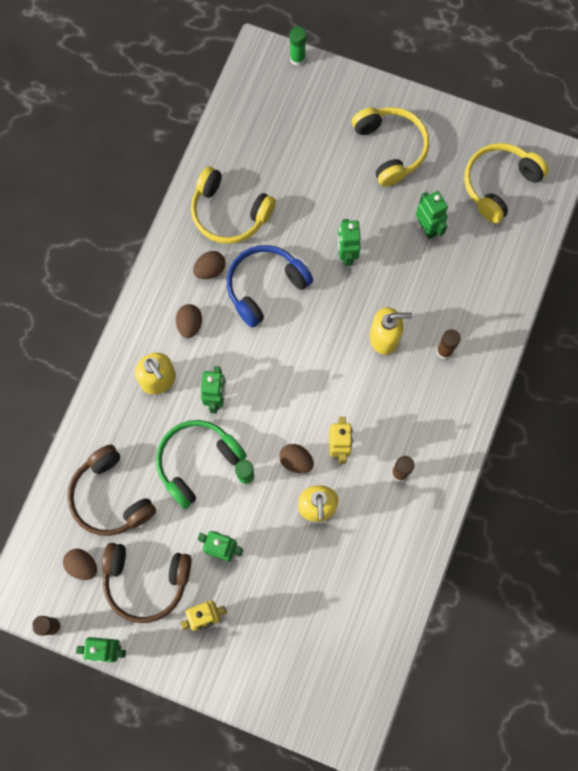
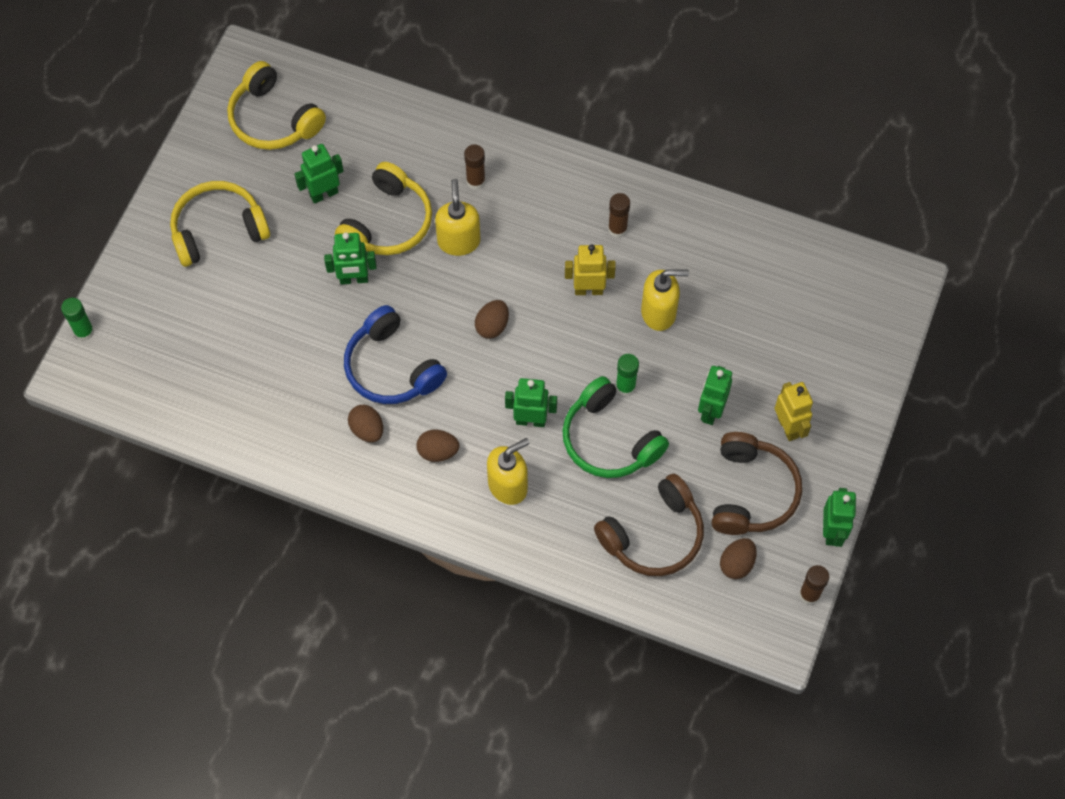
camera: 90 degrees left, 10 degrees down
(229, 213) = (293, 409): yellow headphones -> yellow headphones (388, 222)
(296, 461) = (606, 334): brown egg -> brown egg (492, 326)

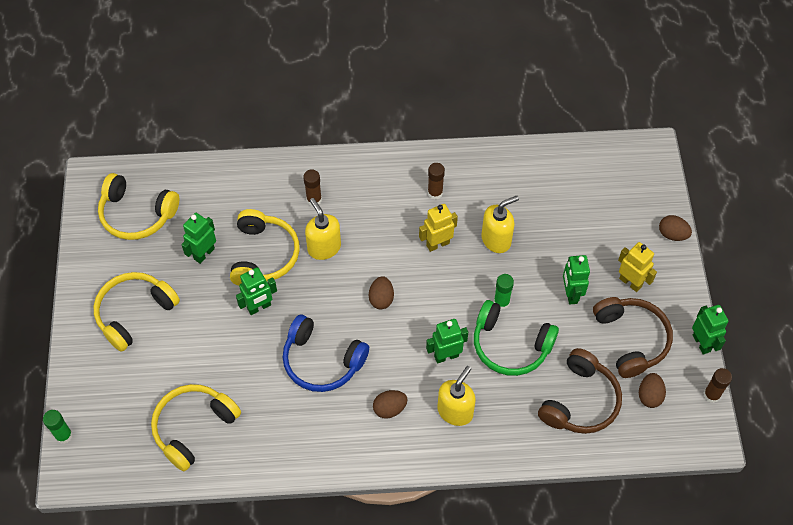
camera: 25 degrees left, 5 degrees down
(220, 381) = (193, 427): none -> yellow headphones
(367, 430) = (327, 415): brown egg -> brown egg (672, 234)

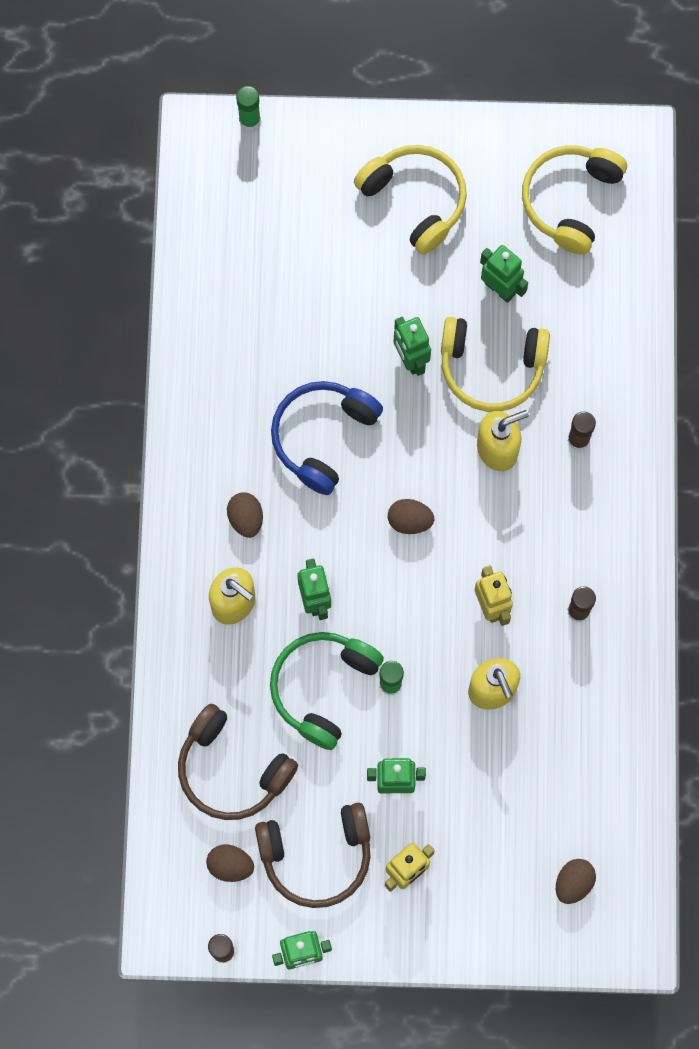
camera: 95 degrees right, 15 degrees up
(193, 427) = (244, 274): yellow headphones -> none
(672, 234) = (482, 949): brown egg -> brown egg (573, 883)

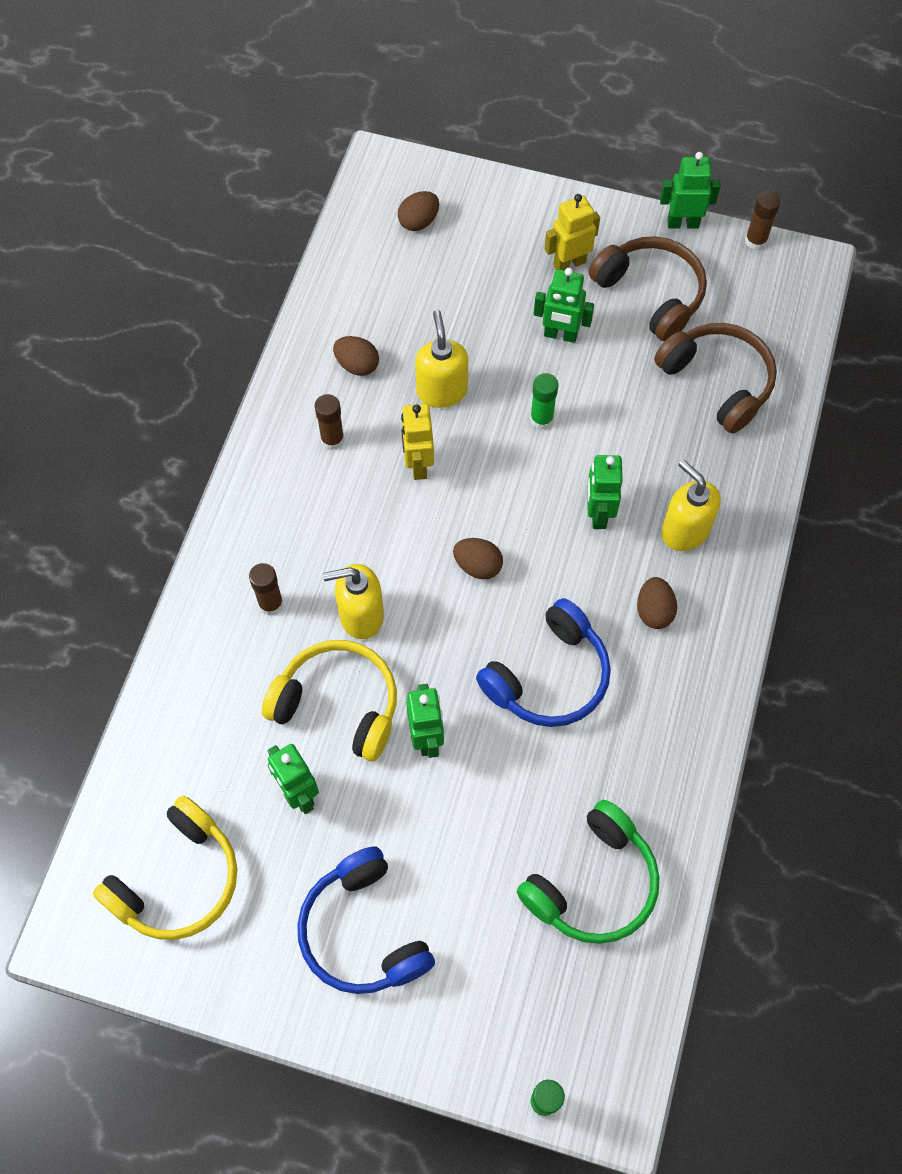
camera: 165 degrees left, 10 degrees down
(230, 865) = (735, 304): brown egg -> brown egg (357, 365)
(317, 856) = (651, 294): brown headphones -> brown headphones turned 45 degrees clockwise
(323, 687) = (610, 431): green headphones -> green headphones (593, 883)
(415, 200) = (363, 931): yellow headphones -> blue headphones

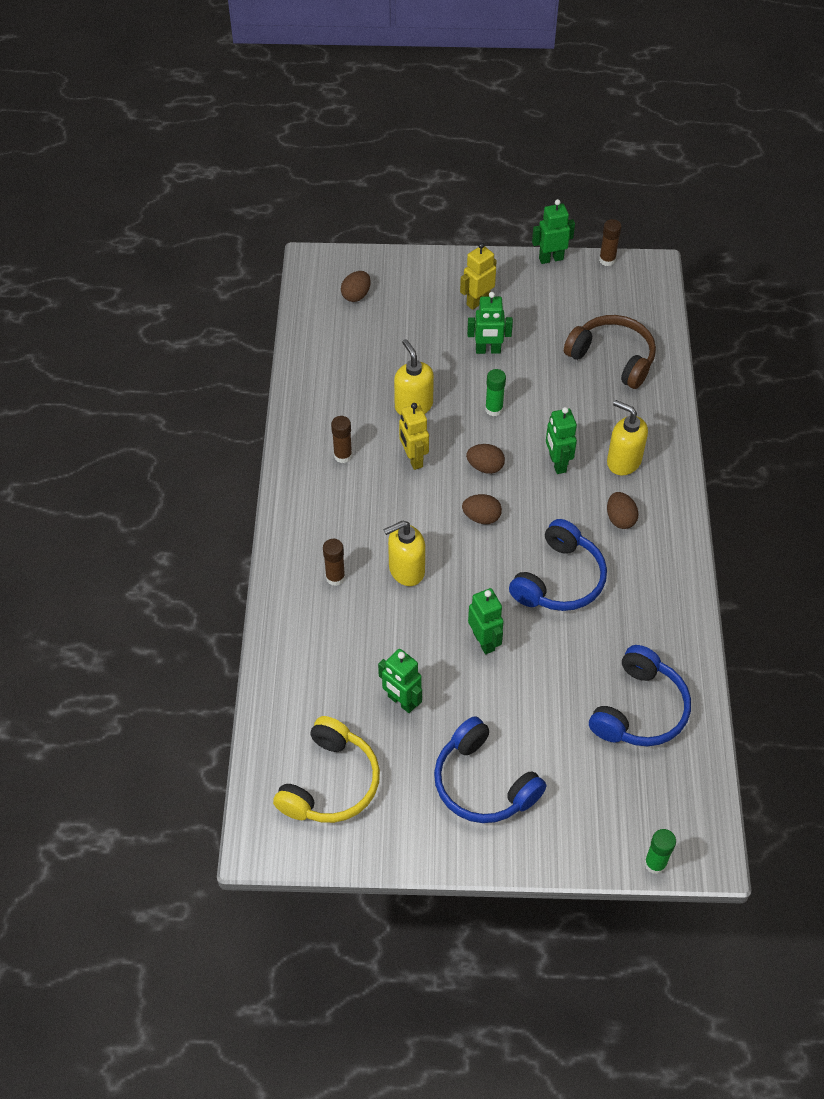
camera: 15 degrees left, 10 degrees down
(338, 704) = (410, 634): yellow headphones -> none
(357, 365) = (344, 401): brown egg -> brown egg (485, 467)
(593, 883) = (640, 710): green headphones -> blue headphones
(651, 294) = (544, 310): brown headphones -> none

